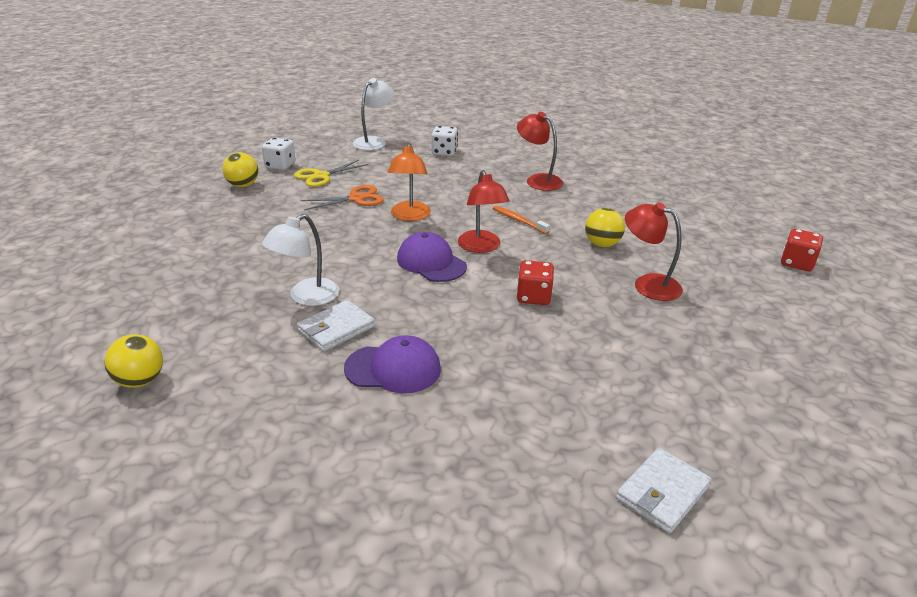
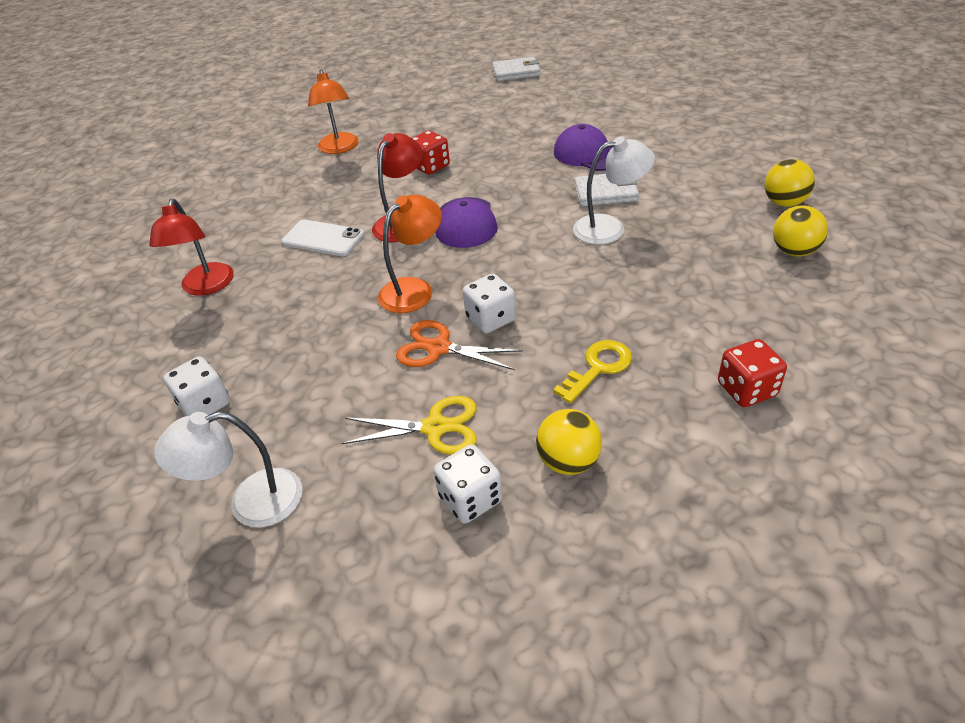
camera: 135 degrees left, 10 degrees up
(252, 218) = (598, 367): none -> yellow key
(340, 218) = (490, 319): none -> white dice
(518, 220) = (323, 239): orange toothbrush -> white phone
(602, 244) = (304, 188): yellow ball -> yellow ball (794, 251)
(648, 284) = (339, 148): red lamp -> orange lamp
(796, 263) = (218, 128): red dice -> red dice (746, 389)

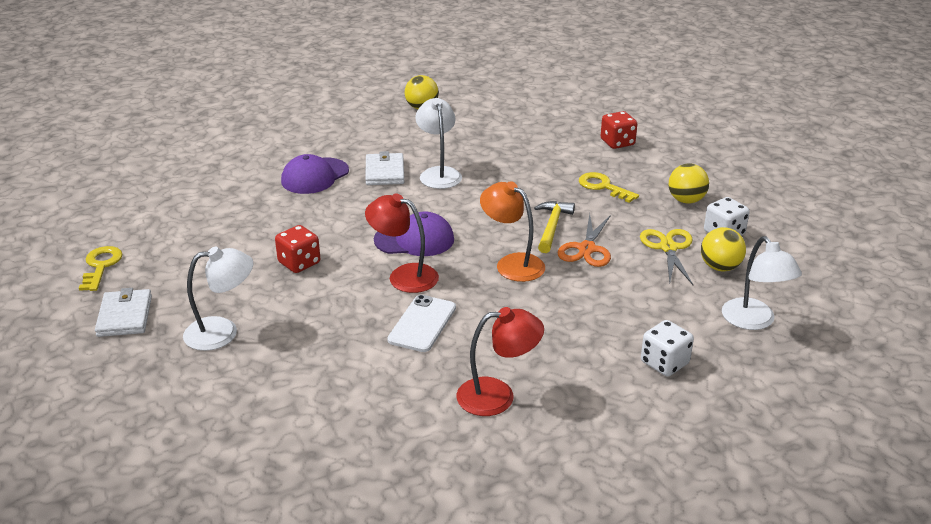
camera: 95 degrees left, 10 degrees down
(339, 148) = (222, 332): orange lamp -> white lamp
(436, 89) = (101, 266): none -> yellow key
(490, 319) = (552, 227): white dice -> yellow hammer
(516, 72) = (96, 210): white wallet -> white wallet (125, 316)
(794, 251) = (482, 112): yellow ball -> yellow ball (720, 267)

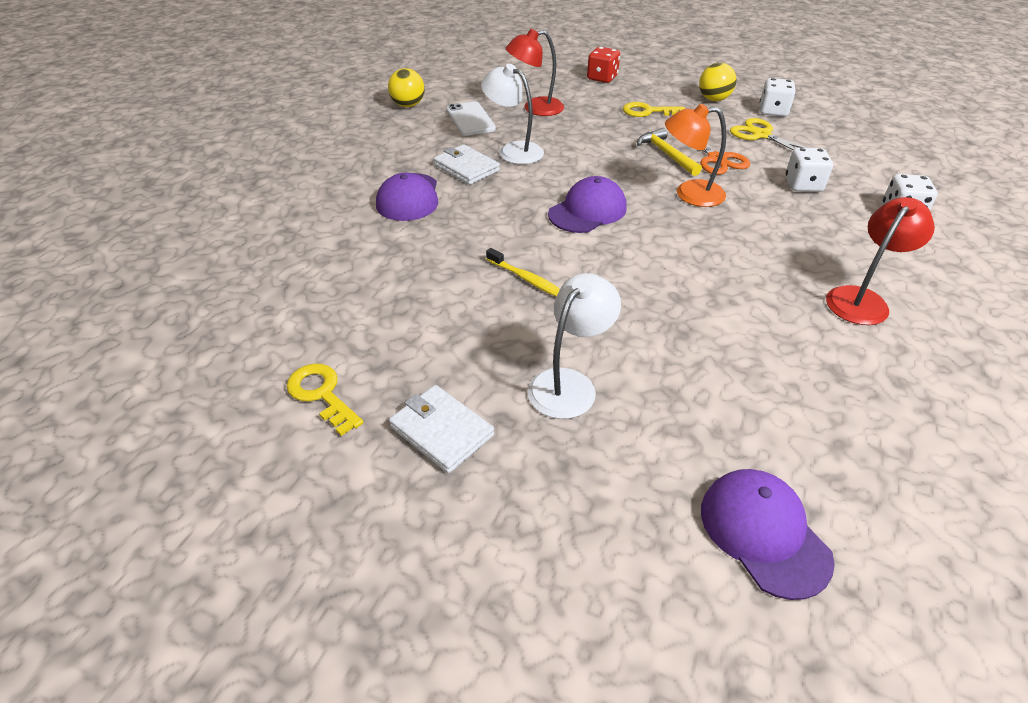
camera: 40 degrees left, 10 degrees up
(190, 460) = (764, 533): none -> purple cap
(299, 263) = (527, 279): red dice -> yellow toothbrush
(404, 276) = (631, 244): red lamp -> red lamp (535, 108)
(422, 324) = (714, 275): white phone -> white phone (470, 119)
(622, 301) = (803, 185): none -> white dice
(720, 267) = (811, 134): yellow ball -> none
(754, 321) = (890, 159): white lamp -> none

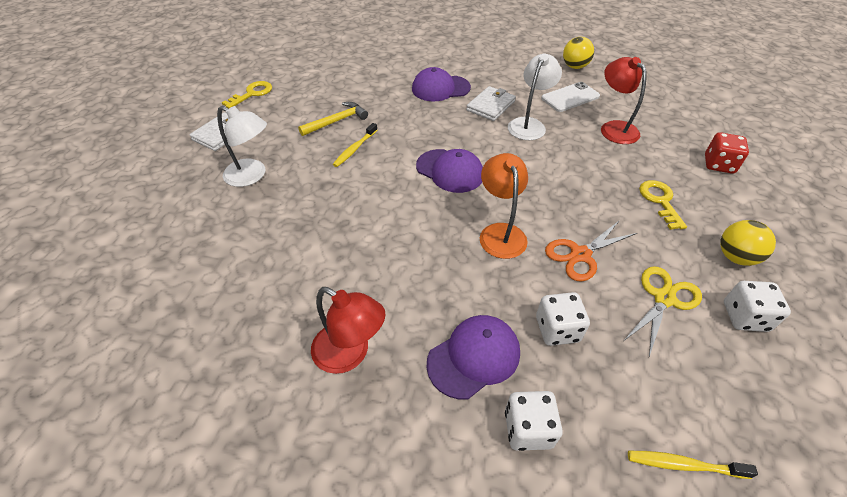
camera: 80 degrees right, 5 degrees up
(666, 154) = (571, 216): yellow hammer -> yellow hammer (337, 121)
(764, 533) = (120, 262): purple cap -> purple cap (474, 357)
(902, 160) = (684, 465): none -> yellow toothbrush

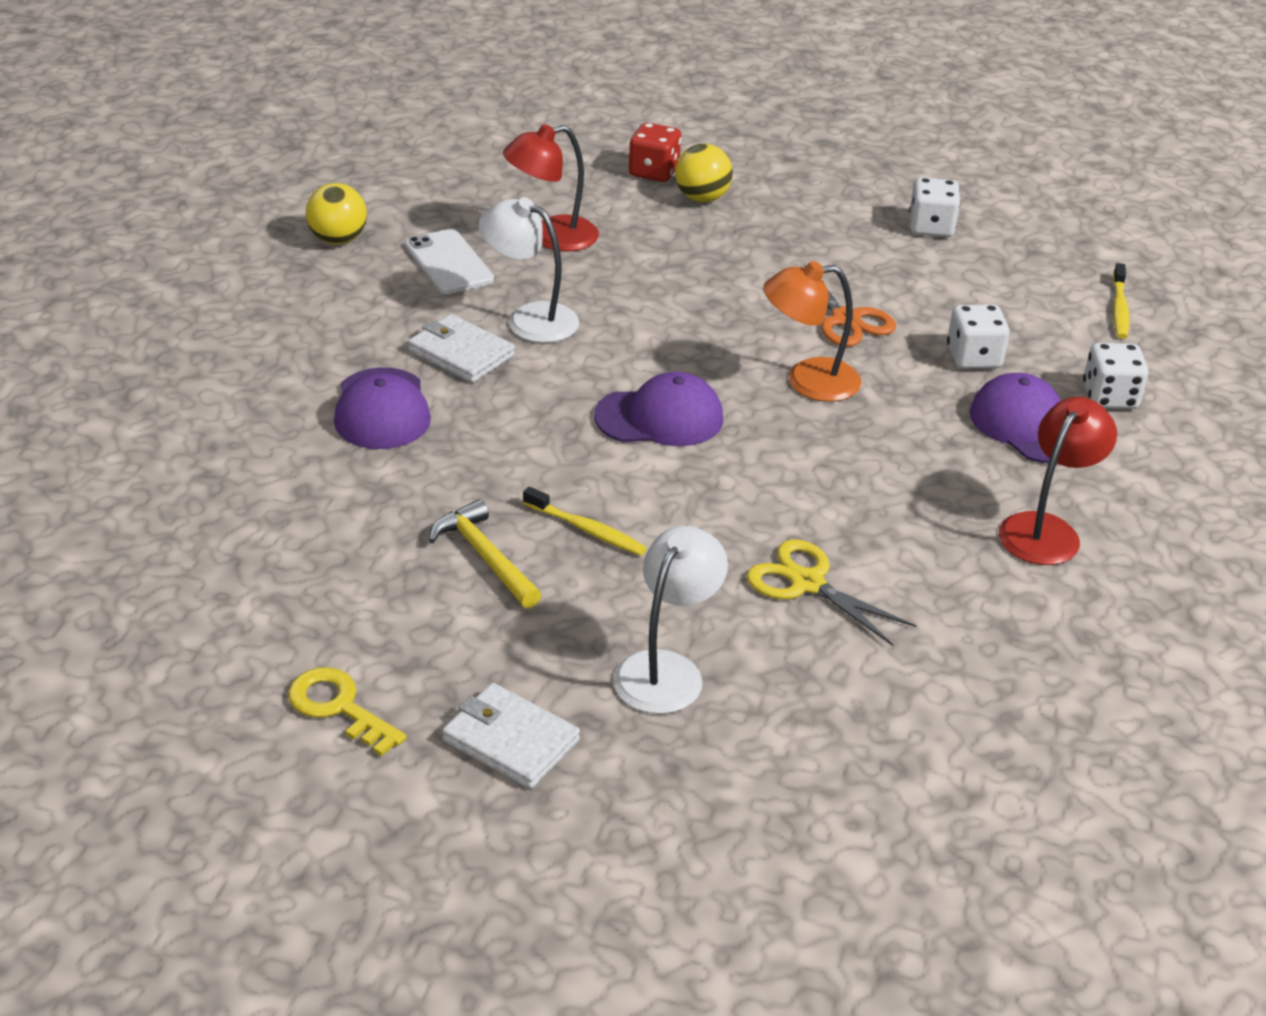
camera: 90 degrees left, 10 degrees down
(450, 171) = (659, 417): purple cap -> purple cap turned 45 degrees clockwise
(660, 201) = (734, 236): yellow key -> none
(664, 299) = (912, 273): yellow scissors -> yellow scissors (807, 583)
(735, 257) = (837, 208): yellow ball -> yellow ball (702, 198)

